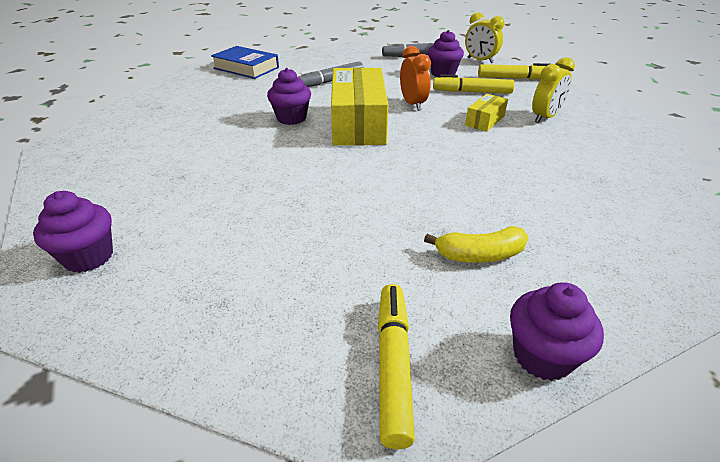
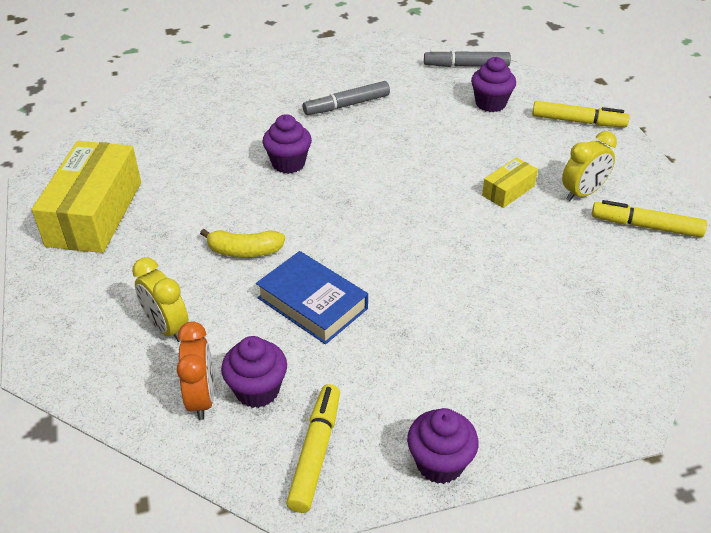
camera: 10 degrees right, 5 degrees up
(89, 257) = (78, 318): purple cupcake -> purple cupcake (257, 390)
(246, 68) = (250, 70): blue book -> blue book (312, 303)
(358, 123) = (361, 179): yellow box -> yellow box (95, 213)
(413, 104) = (433, 155): orange clock -> orange clock (201, 398)
(472, 92) = (513, 141): yellow marker -> yellow marker (646, 226)
(480, 60) = (548, 83): yellow clock -> yellow clock (167, 327)
(480, 255) = (428, 363): yellow banana -> yellow banana (244, 251)

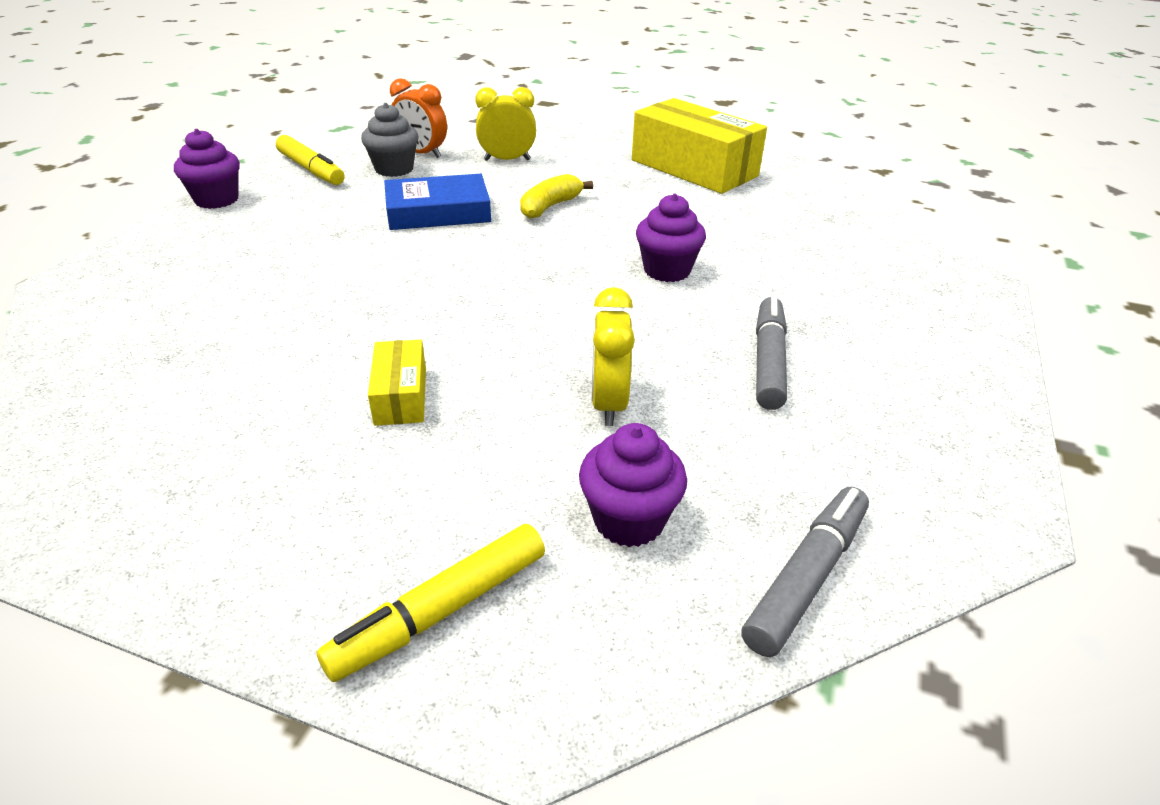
camera: 125 degrees right, 5 degrees down
(257, 390) = (394, 169): purple cupcake -> grey cupcake
(582, 193) = (291, 463): yellow clock -> yellow clock (608, 404)
(646, 226) = (145, 476): yellow marker -> none

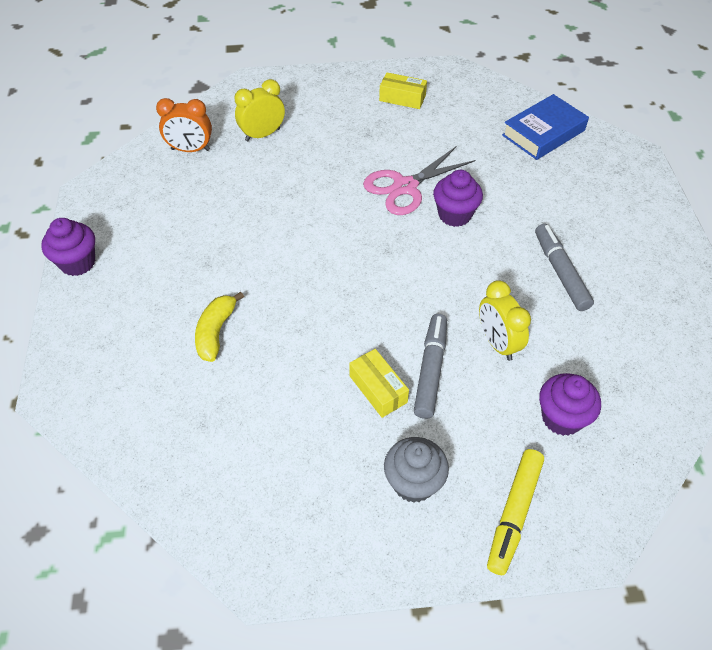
camera: 25 degrees left, 15 degrees up
(311, 170) = (119, 200): yellow marker -> none
(394, 169) = (185, 176): grey cupcake -> grey cupcake (413, 482)
(438, 212) = (260, 213): blue book -> blue book (543, 133)
(550, 207) = (334, 178): yellow banana -> yellow banana (216, 332)
(626, 233) = (405, 187): none -> pink scissors
(693, 168) = (402, 98): yellow box -> yellow box, size x0.47
(806, 577) = (661, 413): grey marker -> grey marker (430, 370)

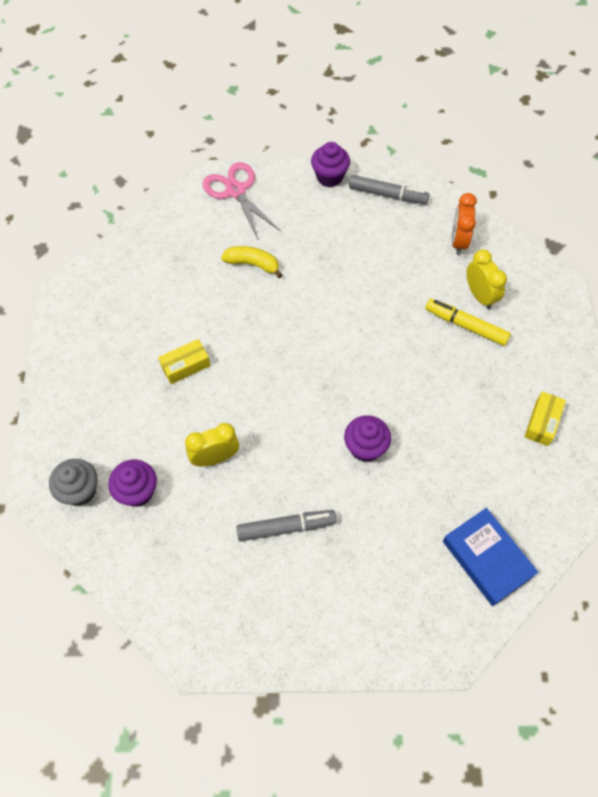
camera: 95 degrees right, 10 degrees up
(405, 187) = (405, 409): pink scissors -> pink scissors (236, 191)
(413, 482) = (106, 381): grey cupcake -> grey cupcake (80, 491)
(430, 370) = (197, 404): grey marker -> grey marker (388, 195)
(514, 514) = (69, 441): yellow marker -> yellow marker (466, 325)

